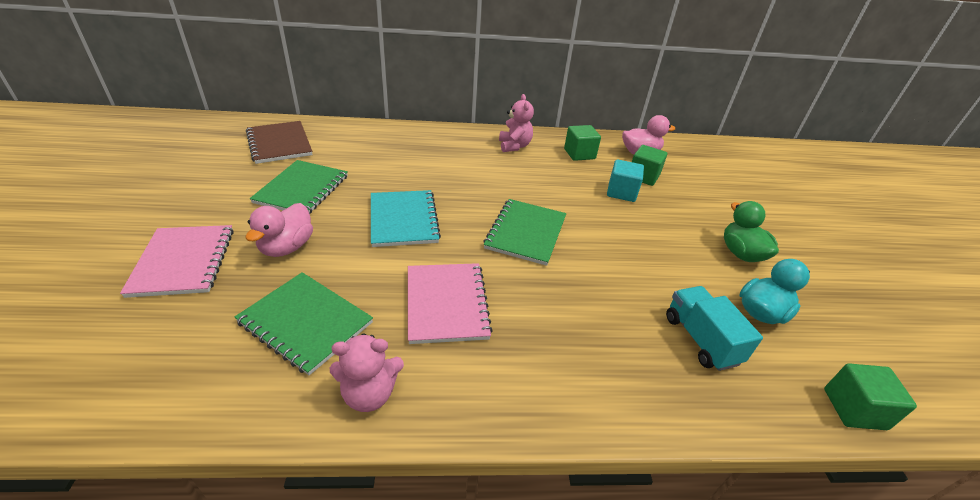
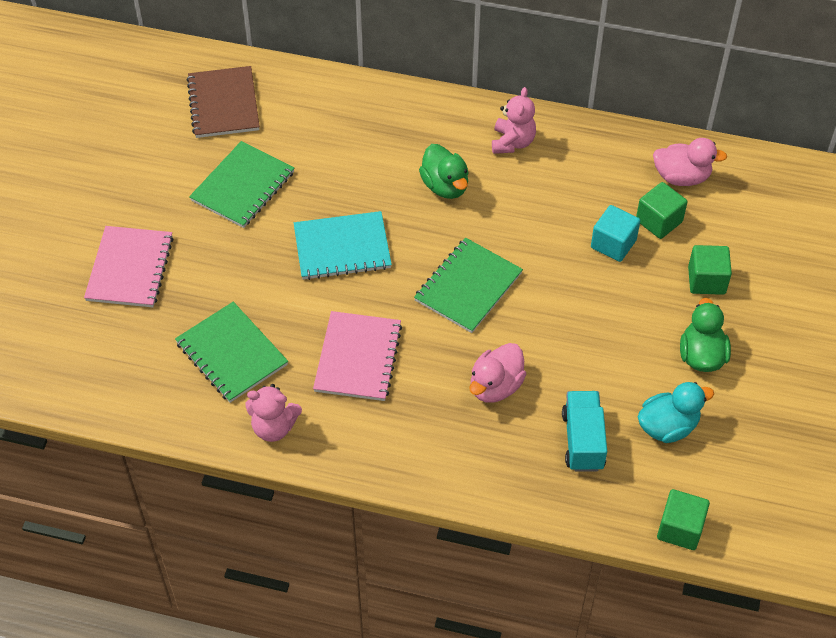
camera: 20 degrees right, 15 degrees up
(287, 247) = (221, 266): pink duck -> pink duck (495, 386)
(403, 219) = (342, 248): turquoise notebook -> turquoise notebook turned 75 degrees clockwise
(476, 173) = (445, 186): none -> green duck
(579, 154) = (594, 168): green cube -> green cube (706, 280)

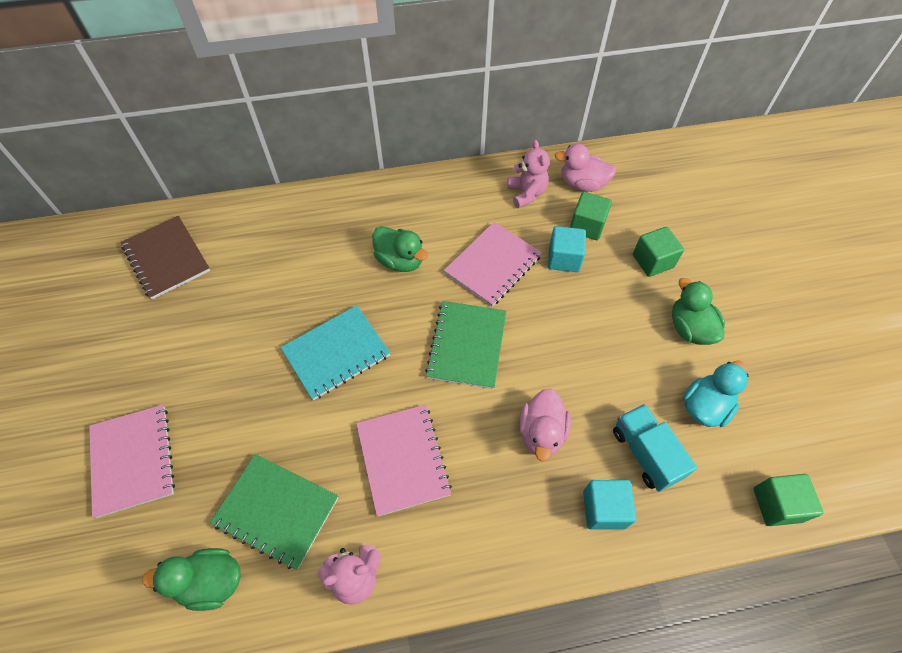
camera: 25 degrees left, 5 degrees up
(157, 383) = (211, 582): none -> green duck
(243, 186) = (216, 329): green notebook -> none
(512, 142) = (436, 203): pink teddy bear -> pink teddy bear (526, 193)
(515, 467) = (604, 509): none -> turquoise cube
(536, 224) = (493, 265): none -> pink notebook
(681, 177) = (582, 184): pink duck -> pink duck turned 150 degrees counterclockwise

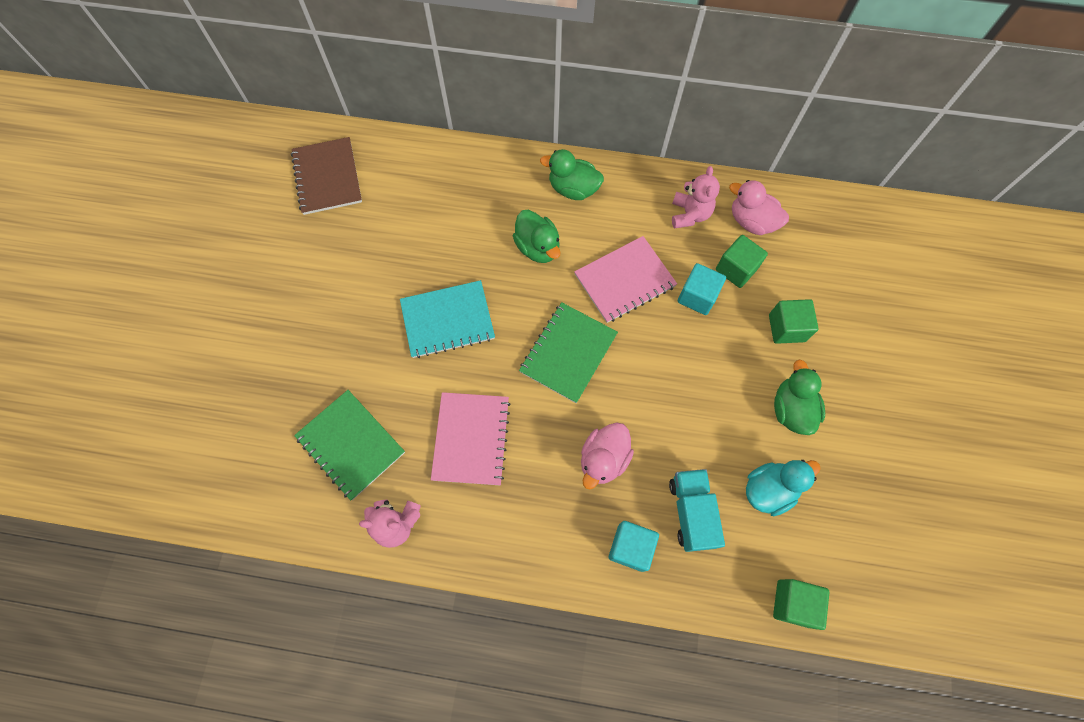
camera: 20 degrees right, 10 degrees up
(133, 460) = (249, 359): pink notebook -> none
(211, 582) = (281, 484): green duck -> green duck (573, 189)

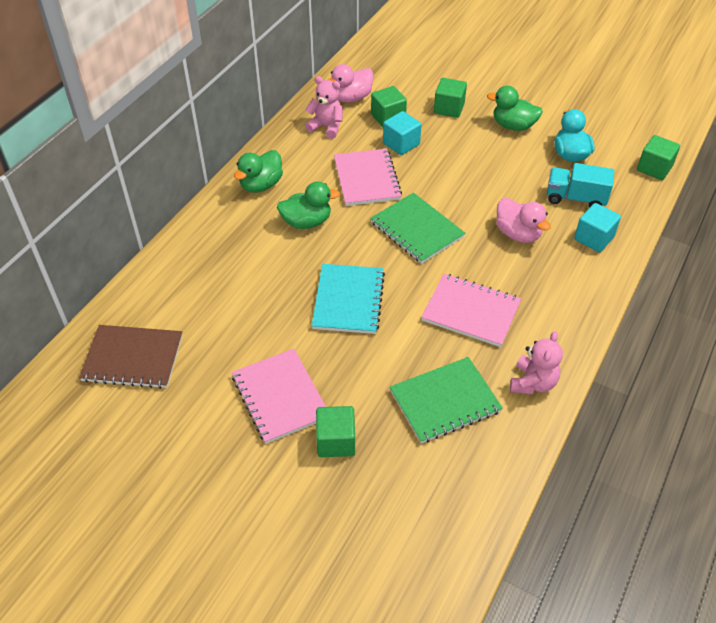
camera: 70 degrees left, 20 degrees down
(283, 364) = (336, 441): none -> green cube
(318, 303) = (280, 397): none -> pink notebook

